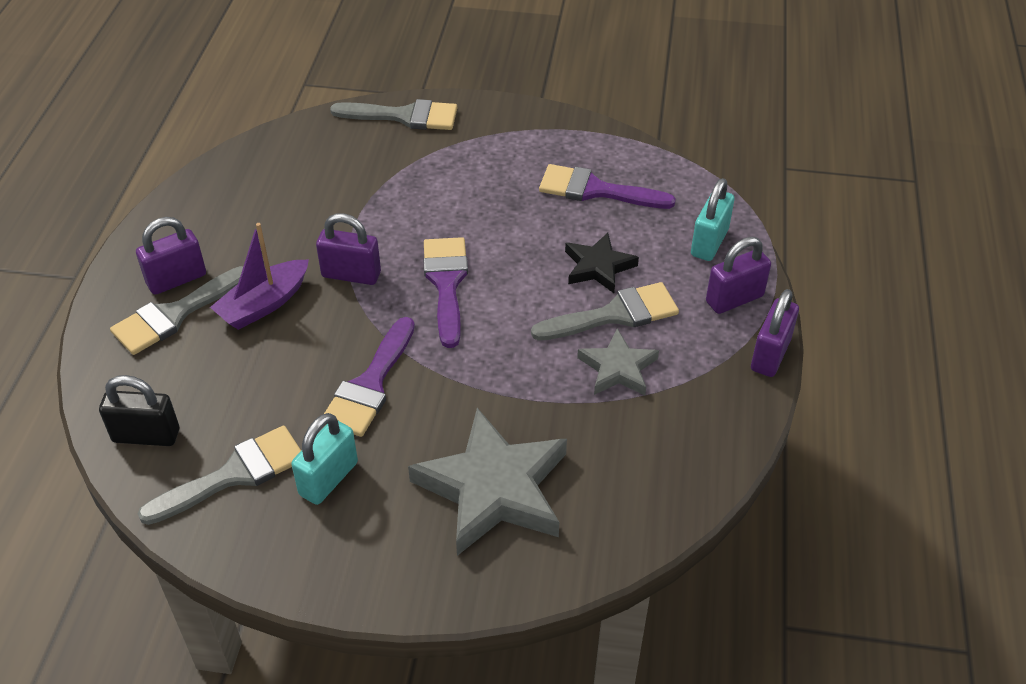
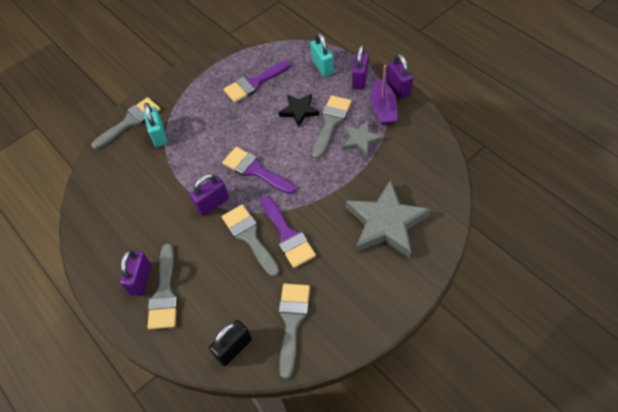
camera: 45 degrees left, 10 degrees up
(264, 304) = (196, 250): purple boat -> purple boat (383, 108)
(328, 478) = (328, 283): turquoise padlock -> turquoise padlock (159, 135)
(332, 345) = (249, 237): none -> grey brush

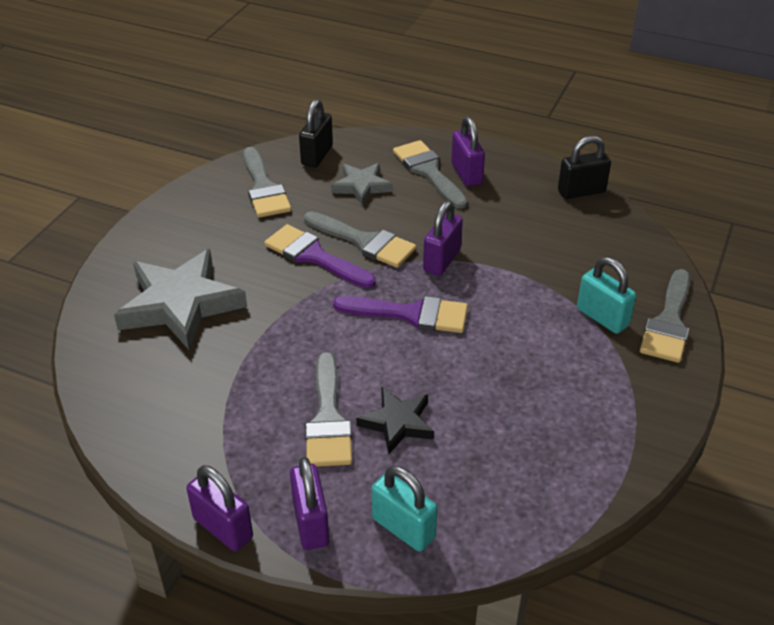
camera: 150 degrees right, 15 degrees down
(84, 232) = (581, 191): none -> black padlock
(254, 83) = (516, 450): purple brush -> none
(360, 140) = (262, 405): grey star -> grey star (361, 186)
(383, 108) = (240, 474): purple boat -> none

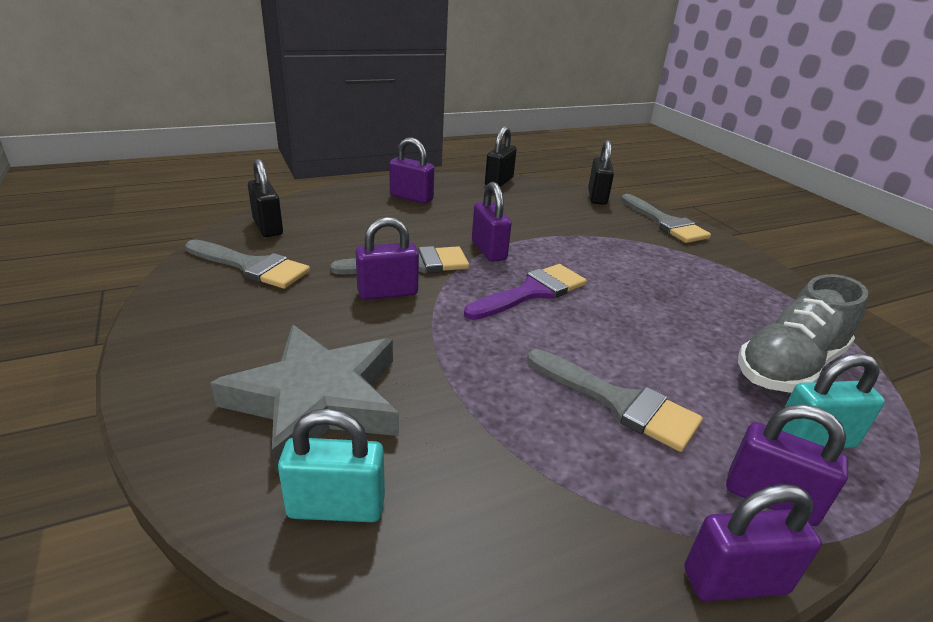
camera: 50 degrees left, 10 degrees down
(314, 256) = (387, 292): purple brush -> purple padlock
(361, 186) = (344, 232): grey star -> none
(397, 423) = (663, 368): black star -> none
(428, 172) = (382, 205): grey brush -> none
(493, 488) = (789, 366): none -> grey shoe
(602, 317) = (634, 236): turquoise padlock -> turquoise padlock (336, 507)
(654, 258) = (597, 197): none -> black padlock

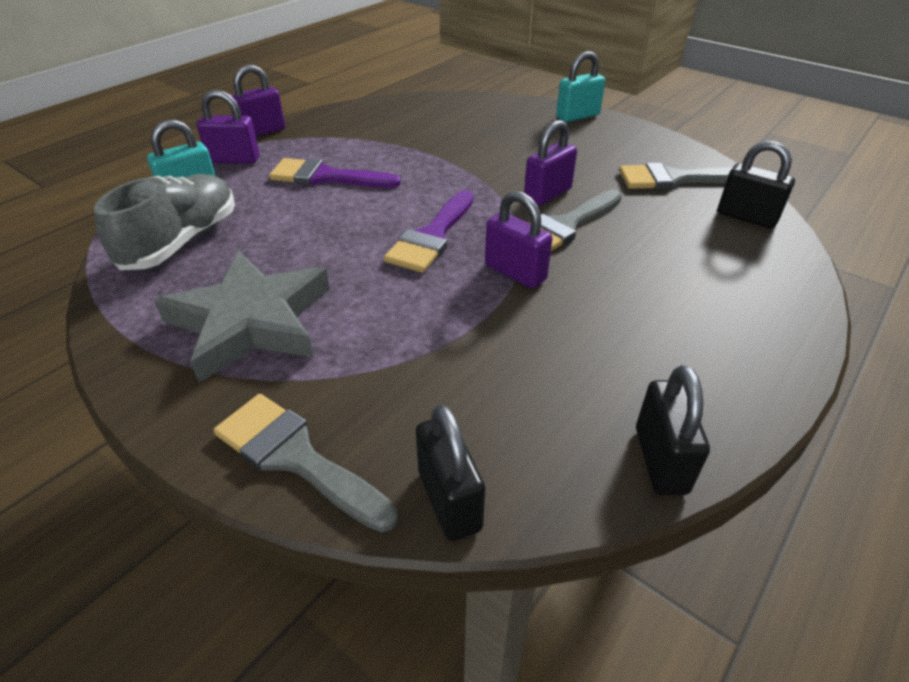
camera: 155 degrees right, 10 degrees up
(317, 400) = (500, 131): grey star -> grey star (251, 321)
(336, 507) = (443, 108): turquoise padlock -> turquoise padlock (577, 116)
(411, 197) = (712, 332): purple padlock -> none
(618, 402) = (326, 177): grey brush -> purple brush

